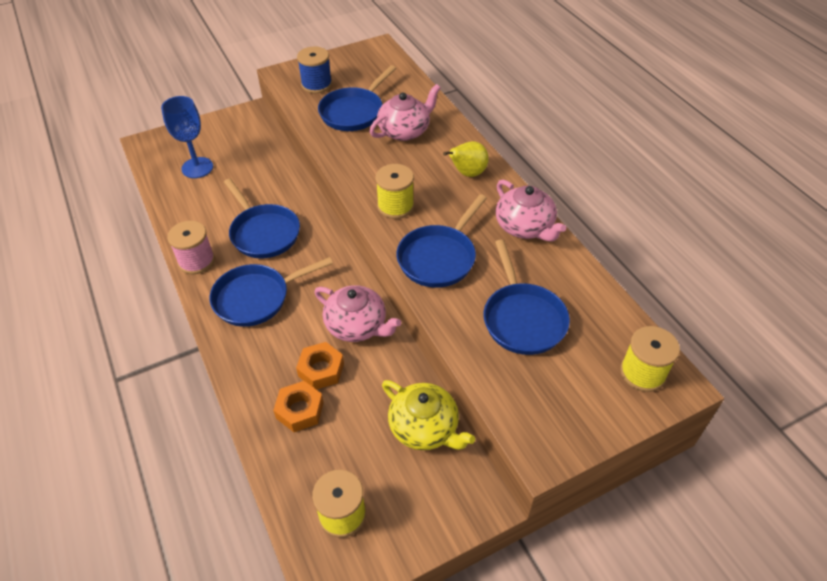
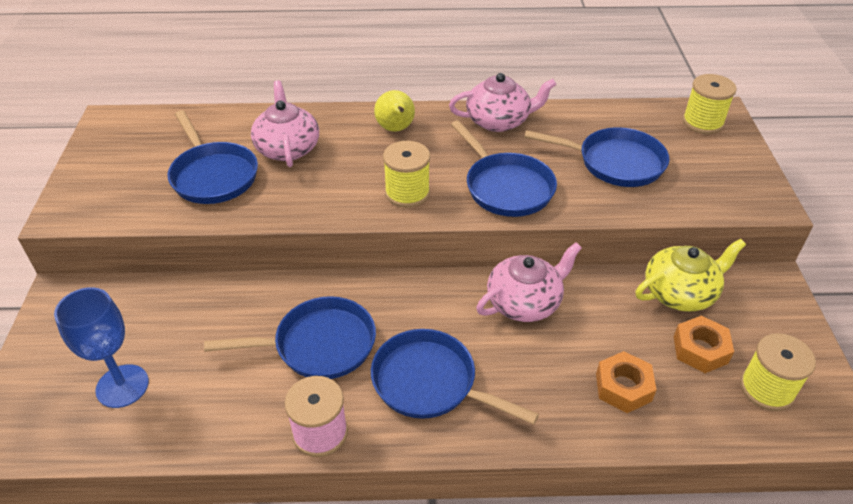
camera: 65 degrees left, 5 degrees down
(256, 298) = (430, 383): blue pan -> blue pan turned 120 degrees clockwise
(316, 84) = (123, 190): blue spool -> none
(321, 370) = (573, 352): orange nut -> orange nut (700, 349)

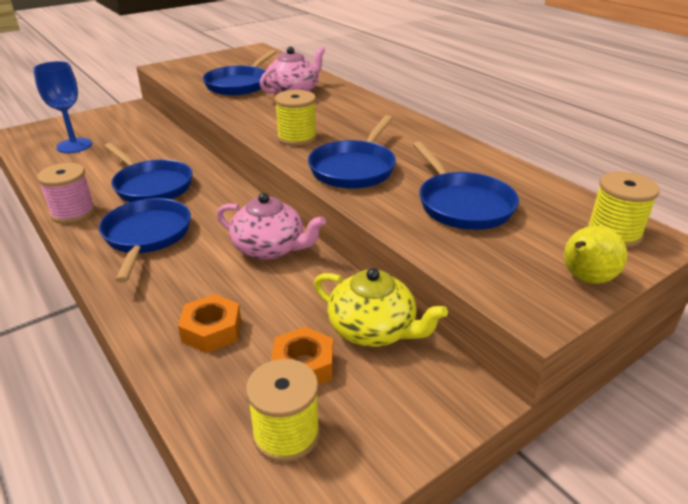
camera: 55 degrees right, 10 degrees down
(396, 129) = (365, 113): yellow pear -> yellow pear (585, 279)
(499, 121) = (436, 142): pink teapot -> none

